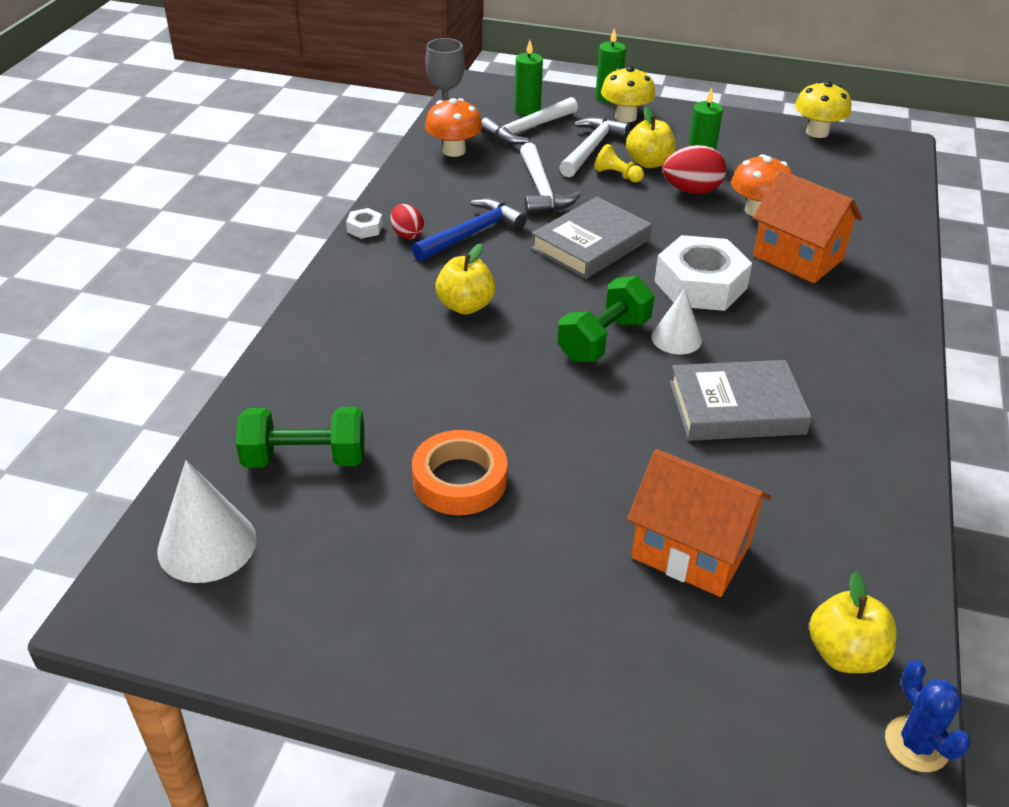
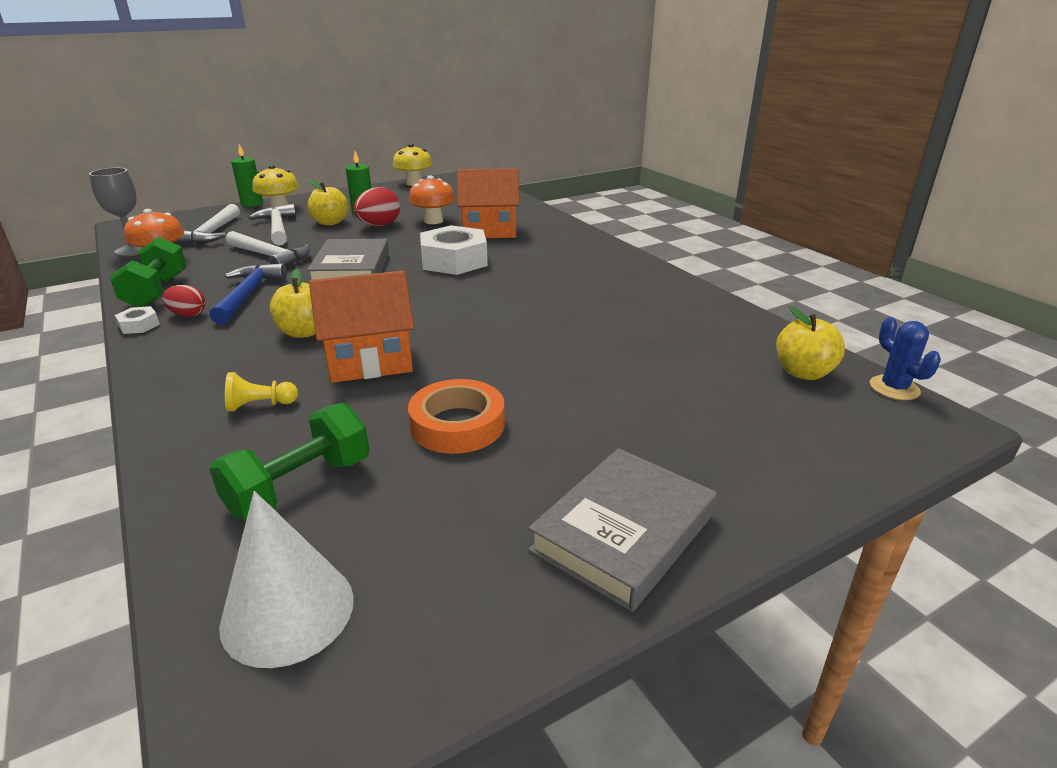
camera: 45 degrees left, 10 degrees down
(527, 109) = (195, 224): green candle -> none
(604, 339) = (436, 307): green dumbbell -> green dumbbell (157, 292)
(617, 175) = (317, 234): yellow pawn -> yellow pawn (260, 405)
(676, 338) = (480, 288): white cone -> none
(691, 551) = (658, 375): orange house -> orange house (370, 361)
(736, 408) = (567, 302): grey book -> grey book (623, 532)
(916, 744) = (894, 388): blue cactus -> blue cactus turned 45 degrees clockwise

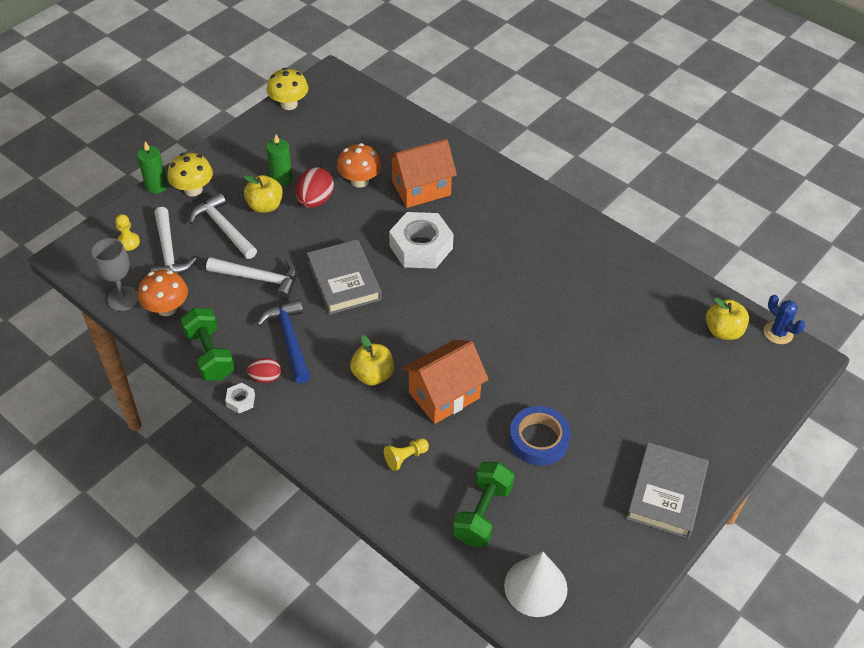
camera: 20 degrees left, 20 degrees up
(186, 224) = (128, 242): none -> yellow pawn
(457, 424) = (538, 439): orange tape -> blue tape

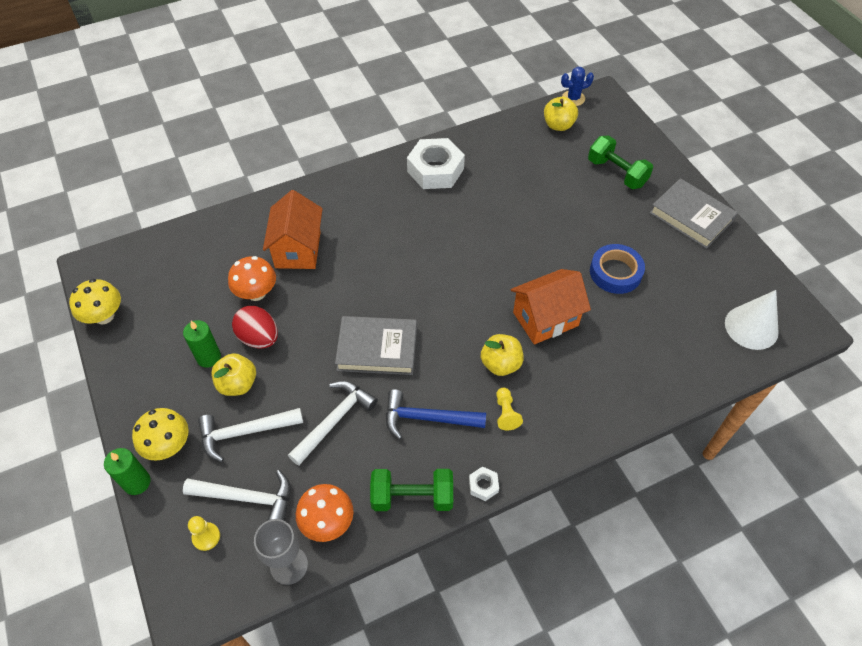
camera: 65 degrees left, 5 degrees up
(265, 378) = (464, 454): red egg -> none
(405, 457) = (600, 370): yellow pawn -> yellow pawn (506, 413)
(421, 247) = (369, 275): white nut -> white nut (435, 170)
(444, 395) = (545, 319): orange house -> orange house turned 75 degrees clockwise
(482, 513) = (674, 336): green dumbbell -> green dumbbell (616, 173)

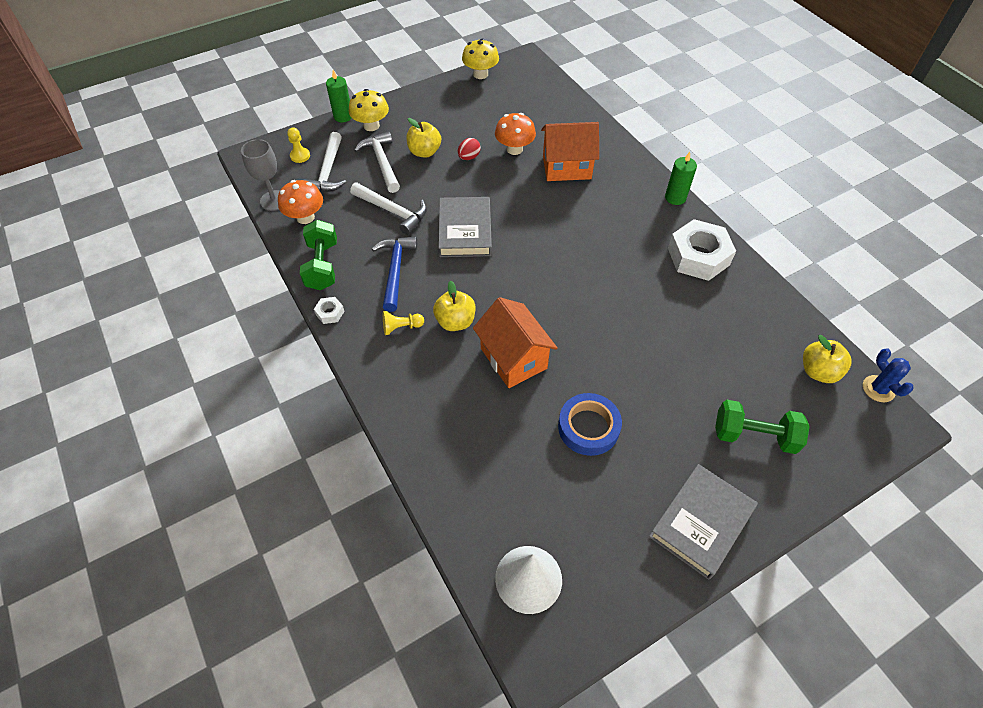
camera: 85 degrees right, 0 degrees up
(208, 357) = (448, 133): green candle -> green candle (675, 198)
(259, 338) = (469, 157): red egg -> red egg, size x0.62
(616, 173) = (754, 435): green dumbbell -> green dumbbell turned 60 degrees clockwise

